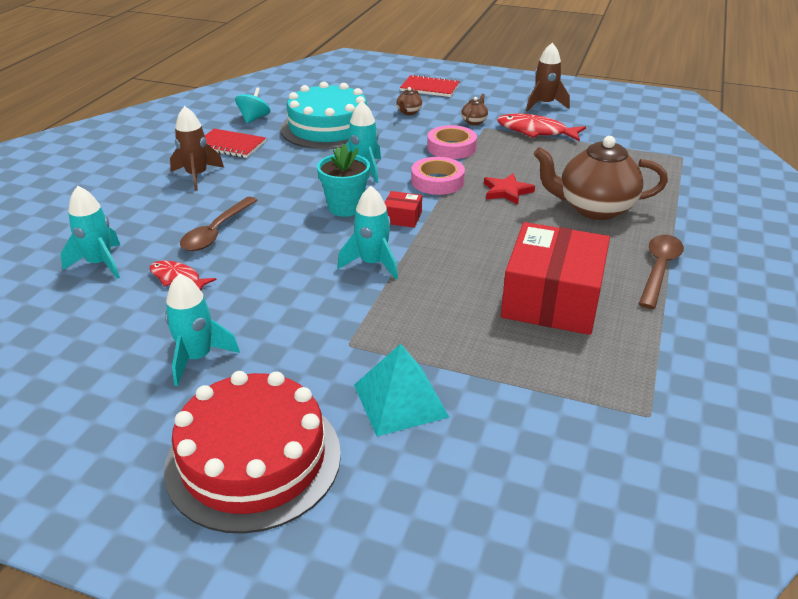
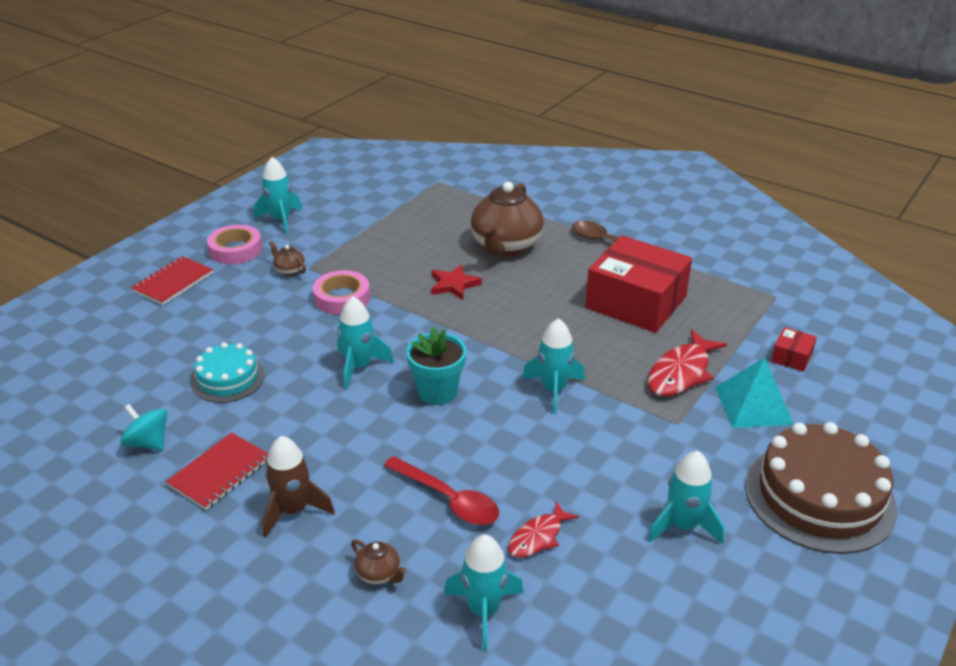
camera: 75 degrees left, 0 degrees up
(216, 232) = (448, 499): brown spoon -> red spoon
(253, 459) = (819, 496): red cake -> brown cake
(328, 128) = (228, 378): turquoise cake -> turquoise cake, size x0.57
(402, 217) = (475, 357): red box -> red box (791, 357)
(408, 112) = (230, 310): brown teapot -> brown teapot (379, 574)
(437, 181) = (412, 321): pink tape -> pink tape (235, 250)
(535, 131) = (339, 240): red fish -> red fish (681, 373)
(544, 104) = (280, 220): brown rocket -> turquoise rocket

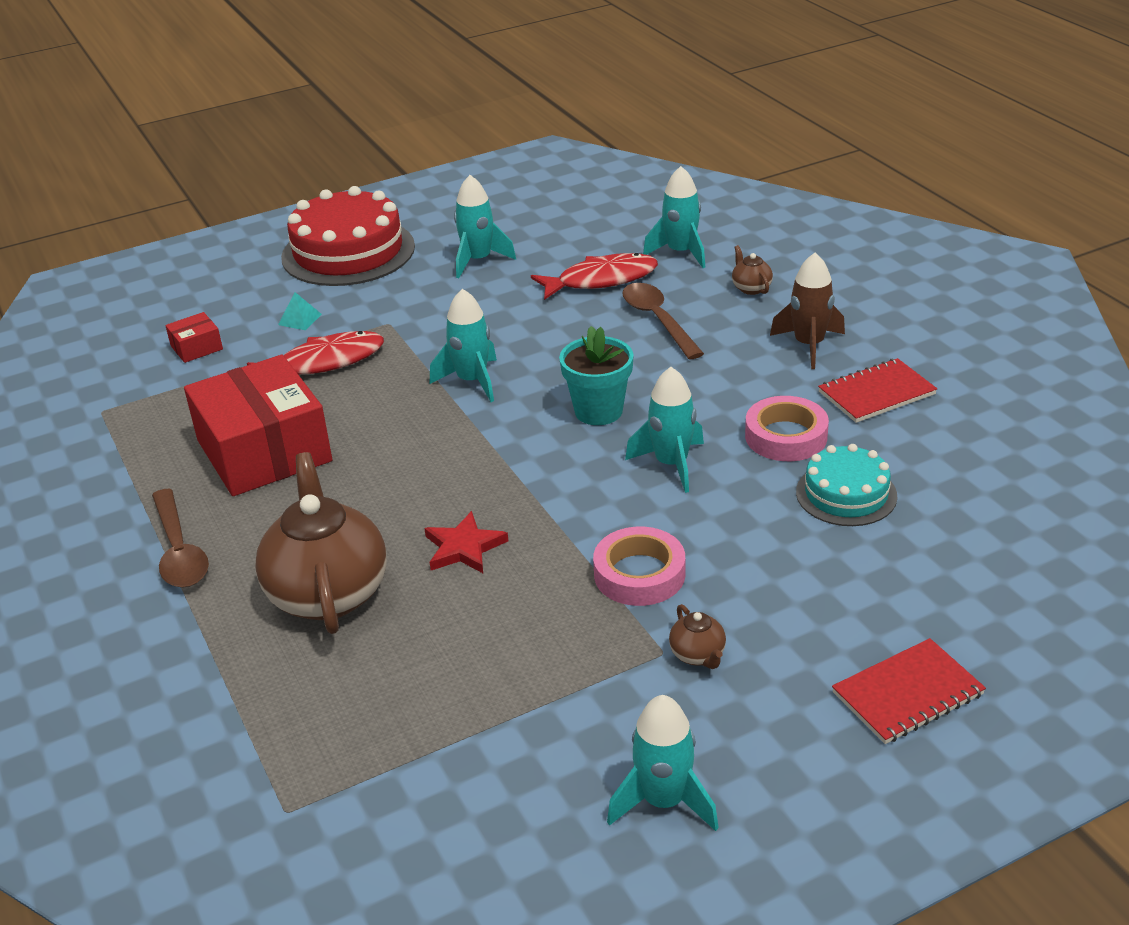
camera: 150 degrees left, 0 degrees up
(148, 442) = (956, 443): turquoise spinning top -> none
(235, 250) = (778, 741): pink tape -> pink tape (786, 436)
(448, 499) = (657, 320): red spoon -> brown spoon
(506, 247) = (328, 593): brown teapot -> brown teapot turned 60 degrees counterclockwise
(538, 537) = (601, 280): red fish -> red fish, size x1.62
(753, 405) = (300, 319): turquoise pyramid -> turquoise pyramid, size x0.48
(819, 496) = (348, 252): brown cake -> red cake

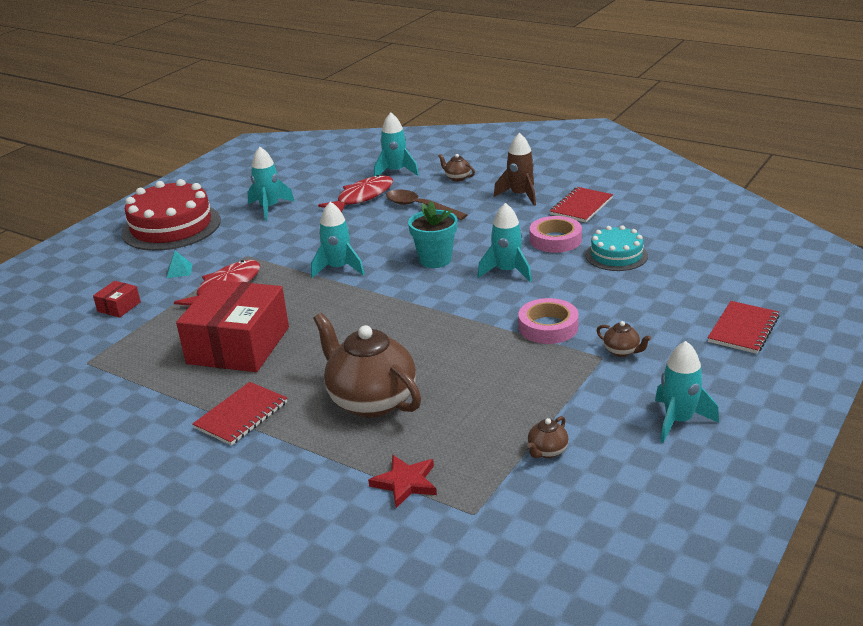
camera: 30 degrees left, 5 degrees down
(179, 551) = (241, 415): brown spoon -> red notebook
(264, 451) = (238, 345): red box -> red box turned 75 degrees clockwise
(453, 765) = (547, 451): none -> brown teapot
(464, 548) = (431, 349): red star -> red star (405, 483)

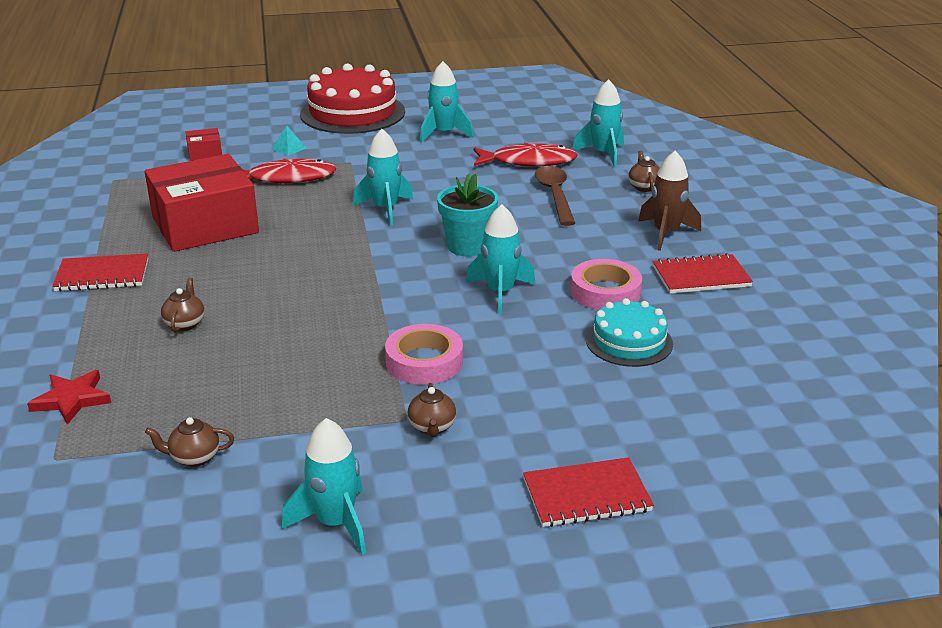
camera: 45 degrees right, 0 degrees up
(371, 400) = (185, 324): brown teapot -> brown teapot, size x0.41

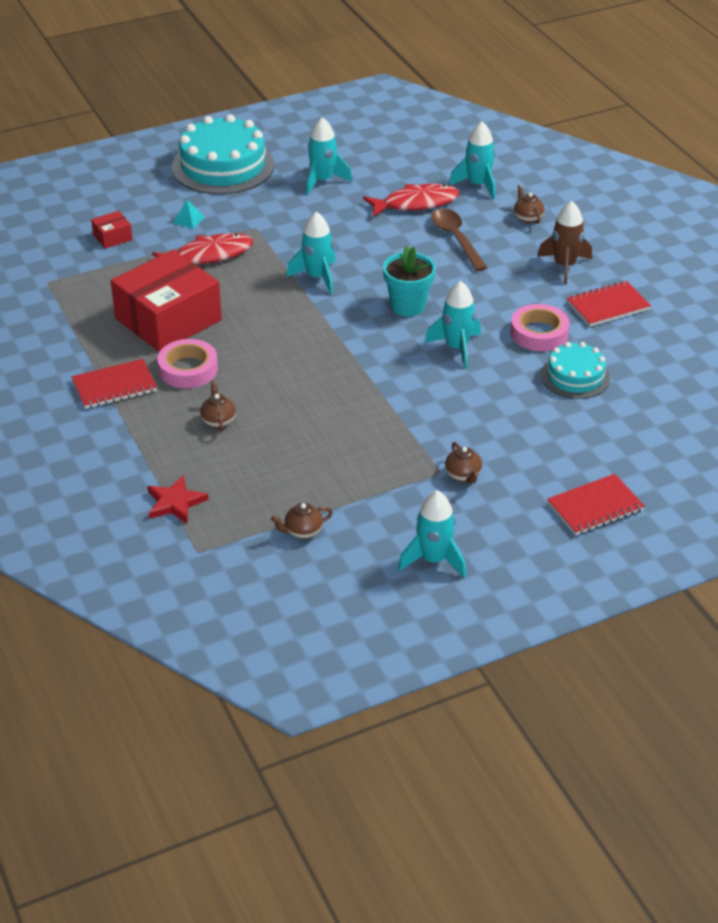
camera: 15 degrees left, 10 degrees up
(352, 113) = (223, 166): red cake -> turquoise cake
(424, 361) = (429, 421): pink tape -> pink tape (188, 369)

